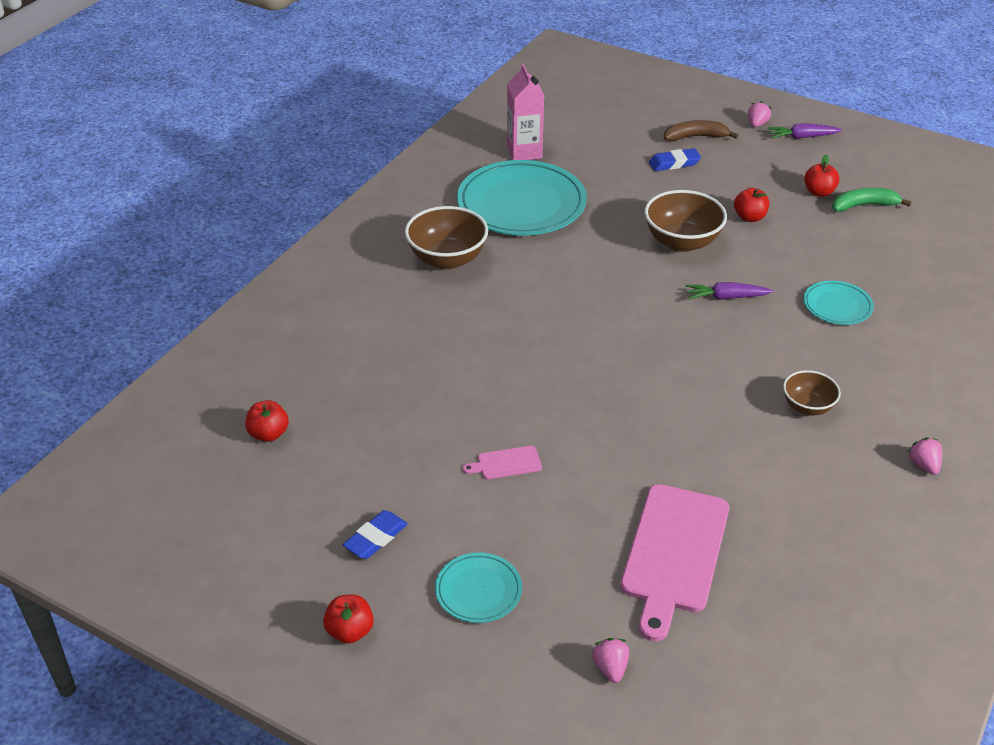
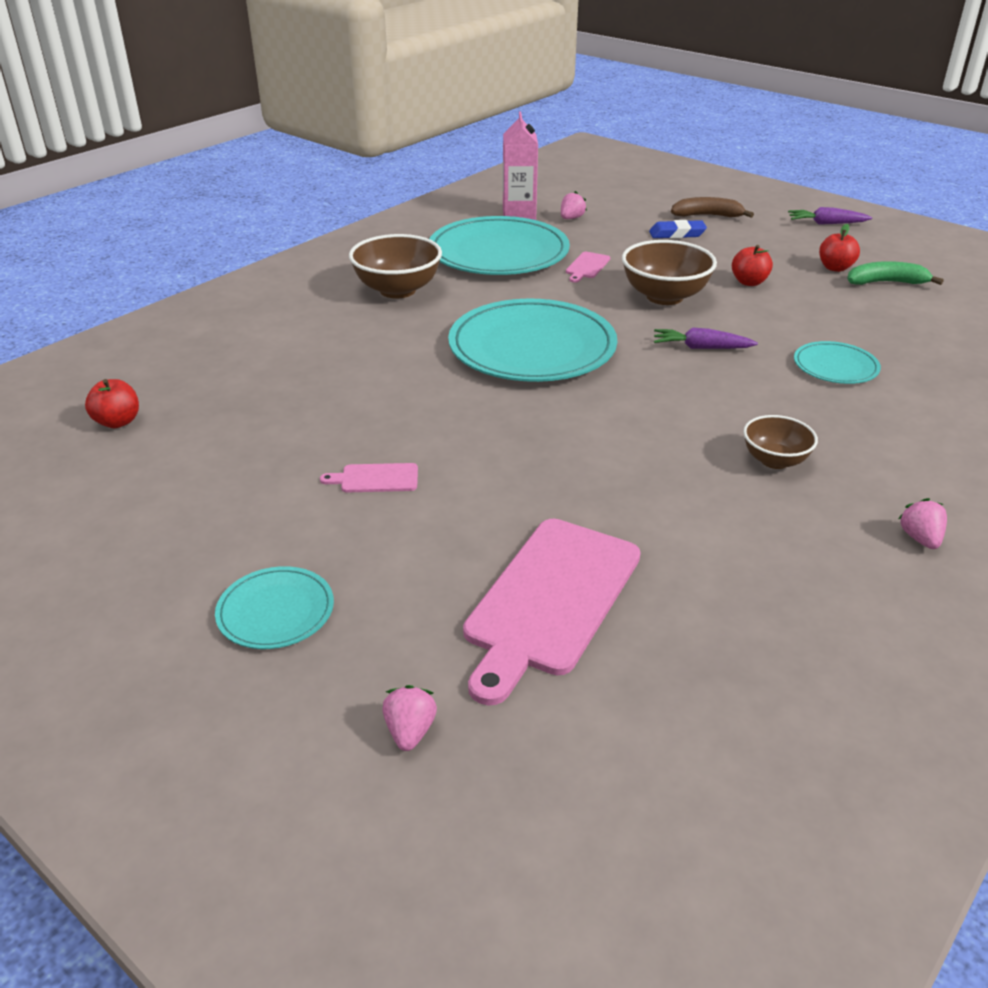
camera: 10 degrees right, 5 degrees down
(350, 631) = (88, 638): red apple -> none
(376, 538) = (179, 538): blue eraser -> none
(586, 313) = (532, 347): none -> turquoise plate
(605, 213) = (587, 266): none -> pink cutting board
(757, 124) = (778, 210): pink strawberry -> pink strawberry (571, 218)

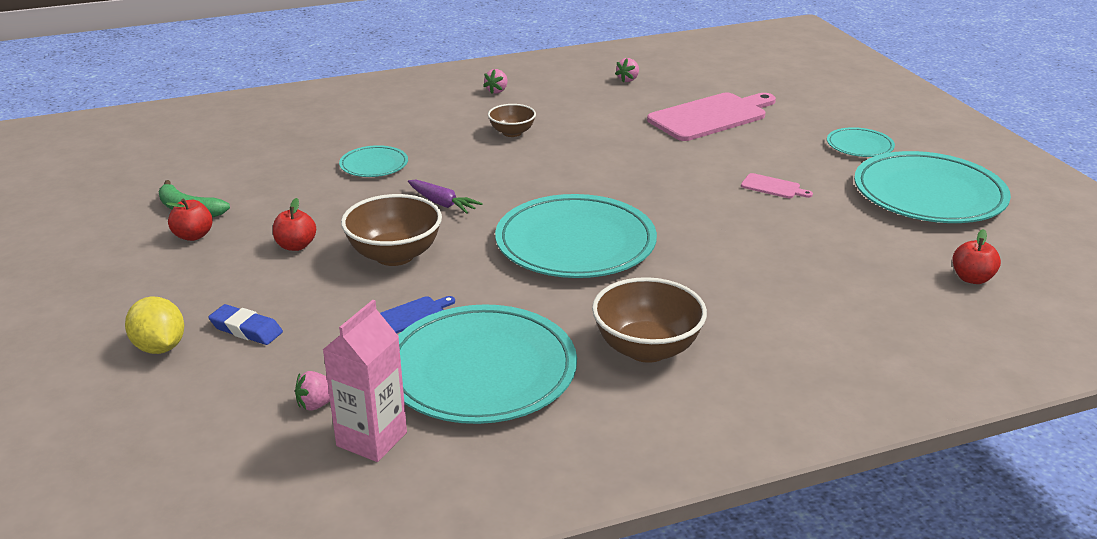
camera: 150 degrees left, 5 degrees down
(159, 534) = (929, 194): none -> turquoise plate
(410, 731) = (808, 99): pink strawberry -> pink strawberry (628, 80)
(587, 266) = (412, 315): pink cutting board -> blue cutting board
(707, 216) = (160, 347): brown banana -> yellow lemon
(826, 223) = (74, 289): purple carrot -> none

